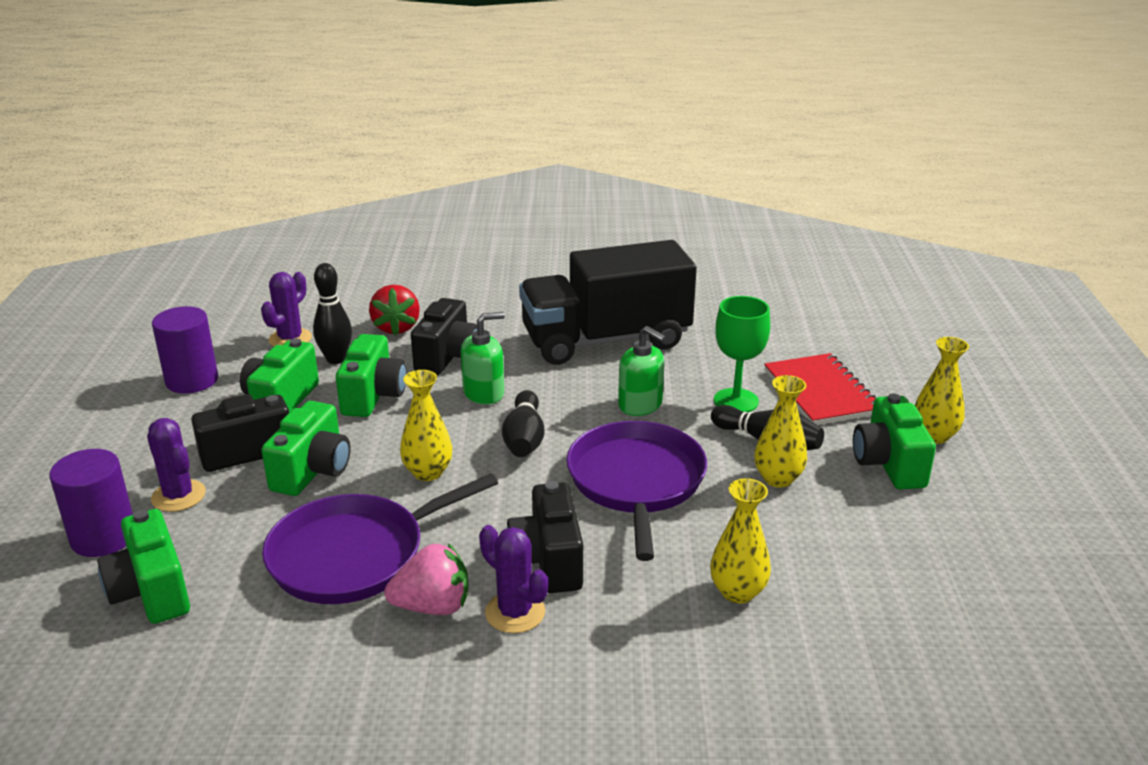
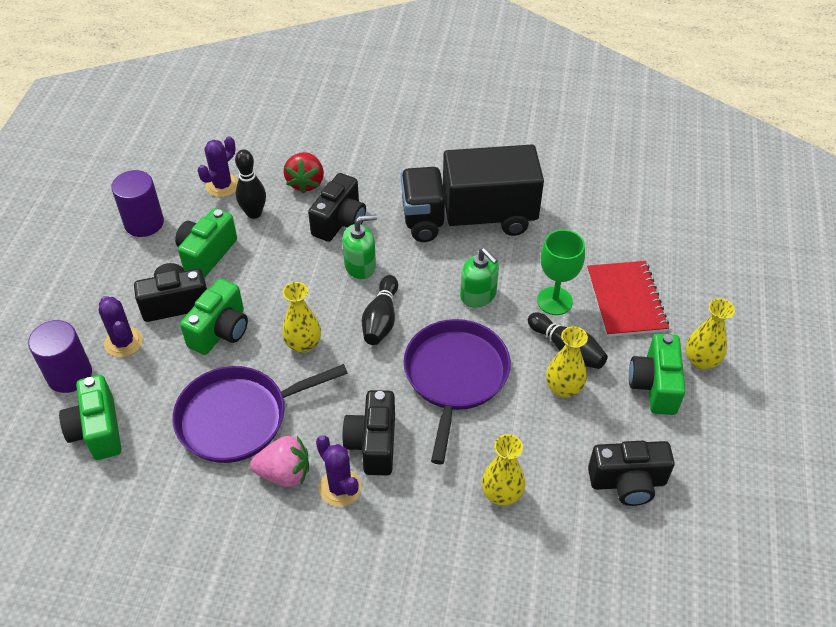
camera: 10 degrees right, 20 degrees up
(373, 396) = (276, 258): green camera -> none
(896, 560) = (627, 482): none -> black camera

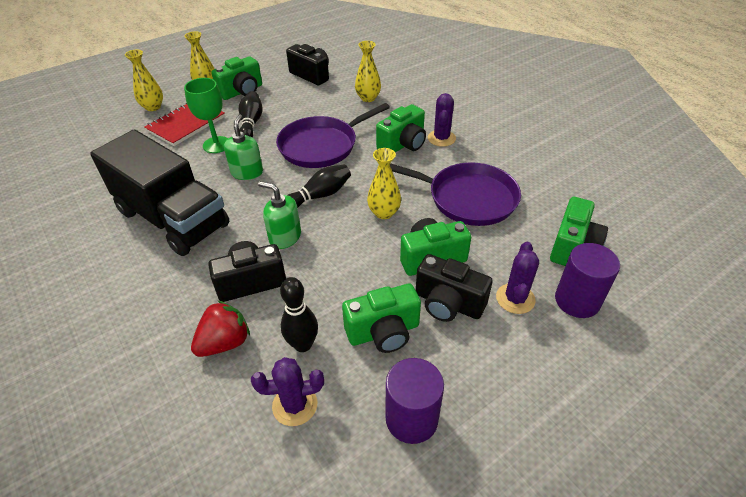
camera: 135 degrees left, 5 degrees down
(284, 473) = (465, 159): pink strawberry -> none
(373, 444) = (403, 144): black camera -> green camera
(563, 388) = (280, 112): yellow vase -> yellow vase (153, 107)

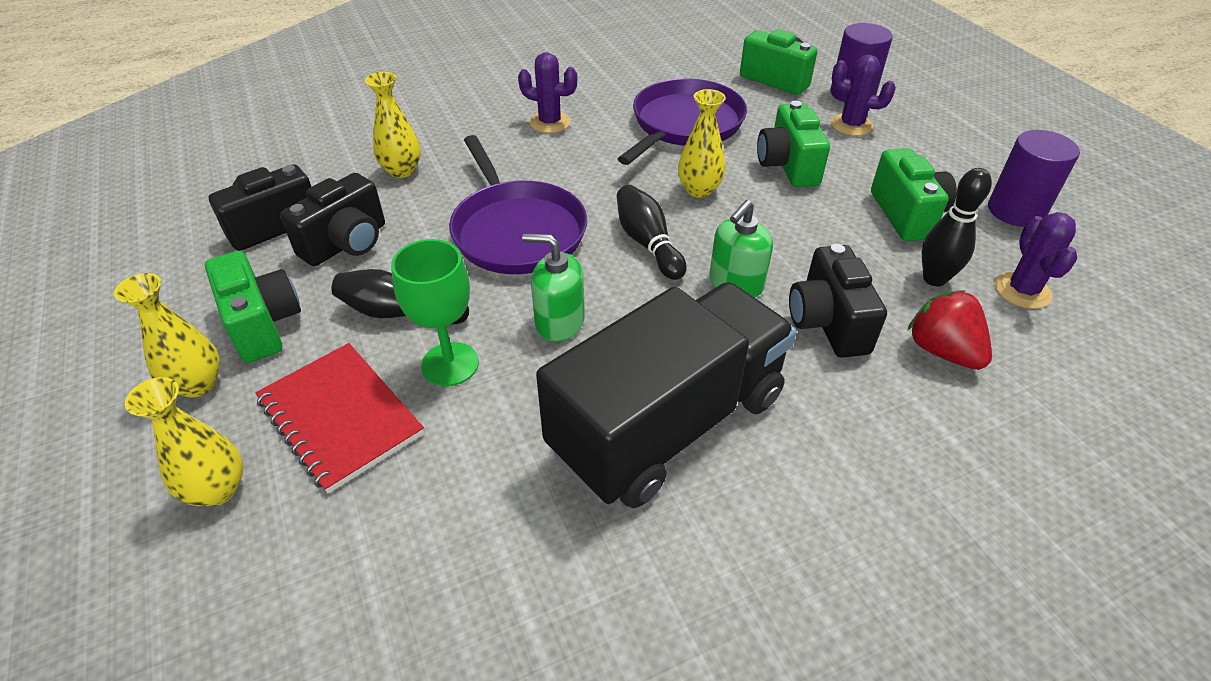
camera: 80 degrees left, 0 degrees up
(403, 144) = (550, 155): green camera -> none
(448, 303) = (860, 166): black camera -> black camera (346, 243)

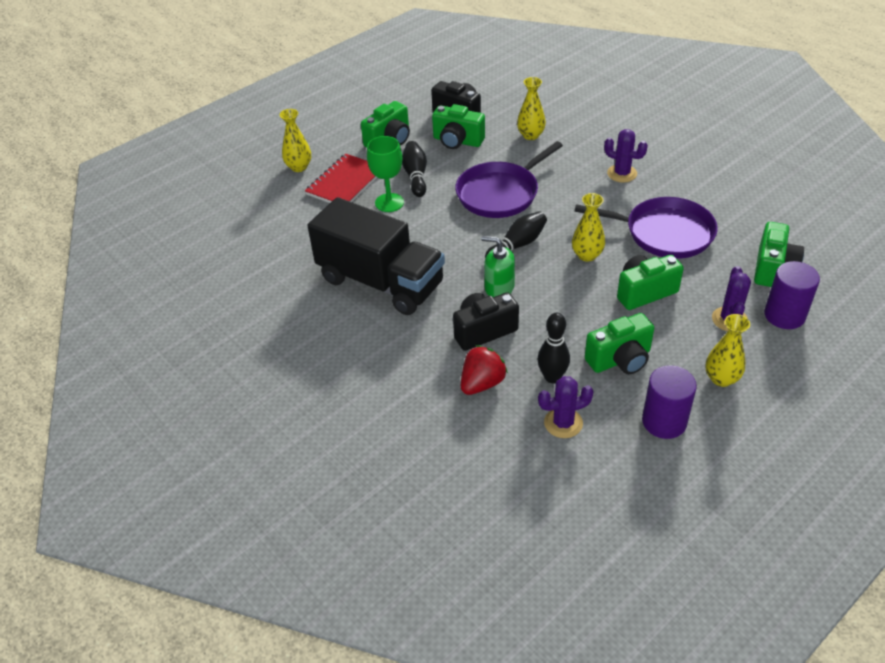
camera: 75 degrees right, 0 degrees up
(197, 384) = (348, 139): yellow vase -> yellow vase (721, 378)
(346, 243) = (457, 141): black camera -> green camera
(550, 122) = (622, 173): purple cactus -> purple cactus turned 60 degrees counterclockwise
(559, 322) = (434, 229): green soap dispenser -> none

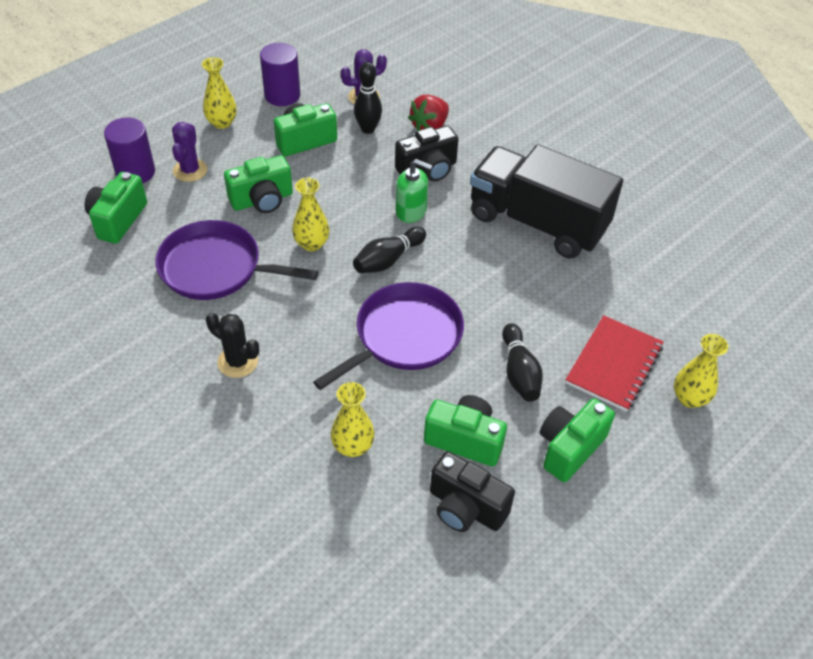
camera: 175 degrees right, 5 degrees up
(389, 202) = (547, 328): green goblet -> none
(622, 173) = (237, 362): purple cactus -> black cactus

